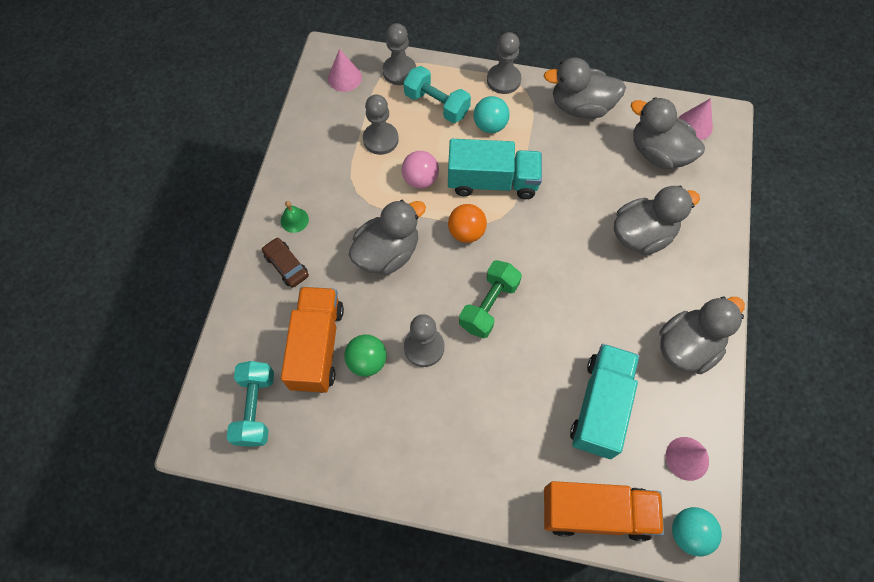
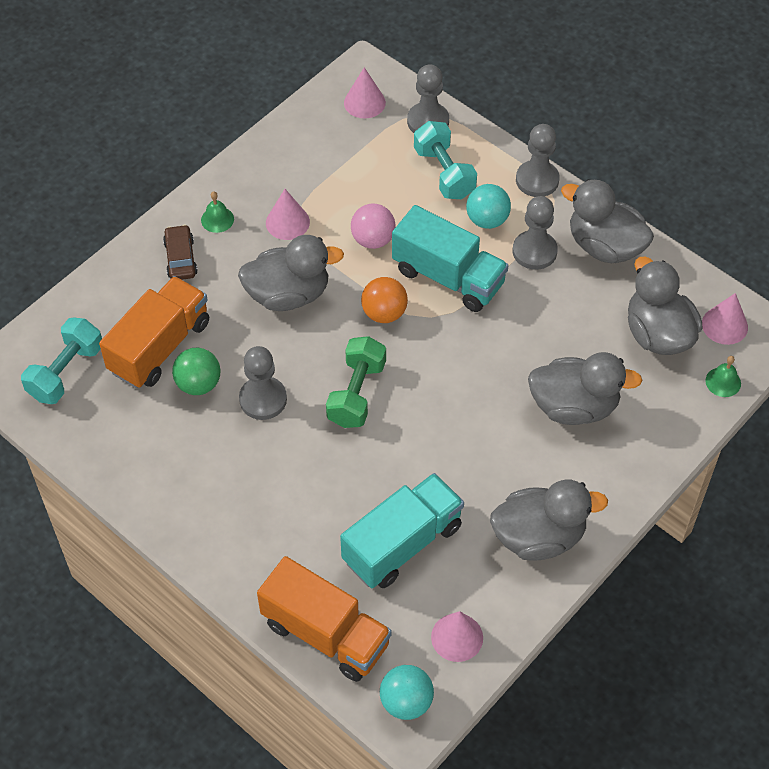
camera: 30 degrees right, 10 degrees down
(349, 196) = (287, 222): none -> pink cone
(380, 139) = (359, 181): grey pawn -> grey pawn (534, 251)
(489, 305) = (356, 393): green dumbbell -> green dumbbell turned 45 degrees counterclockwise
(722, 166) = (723, 382): none -> green bell

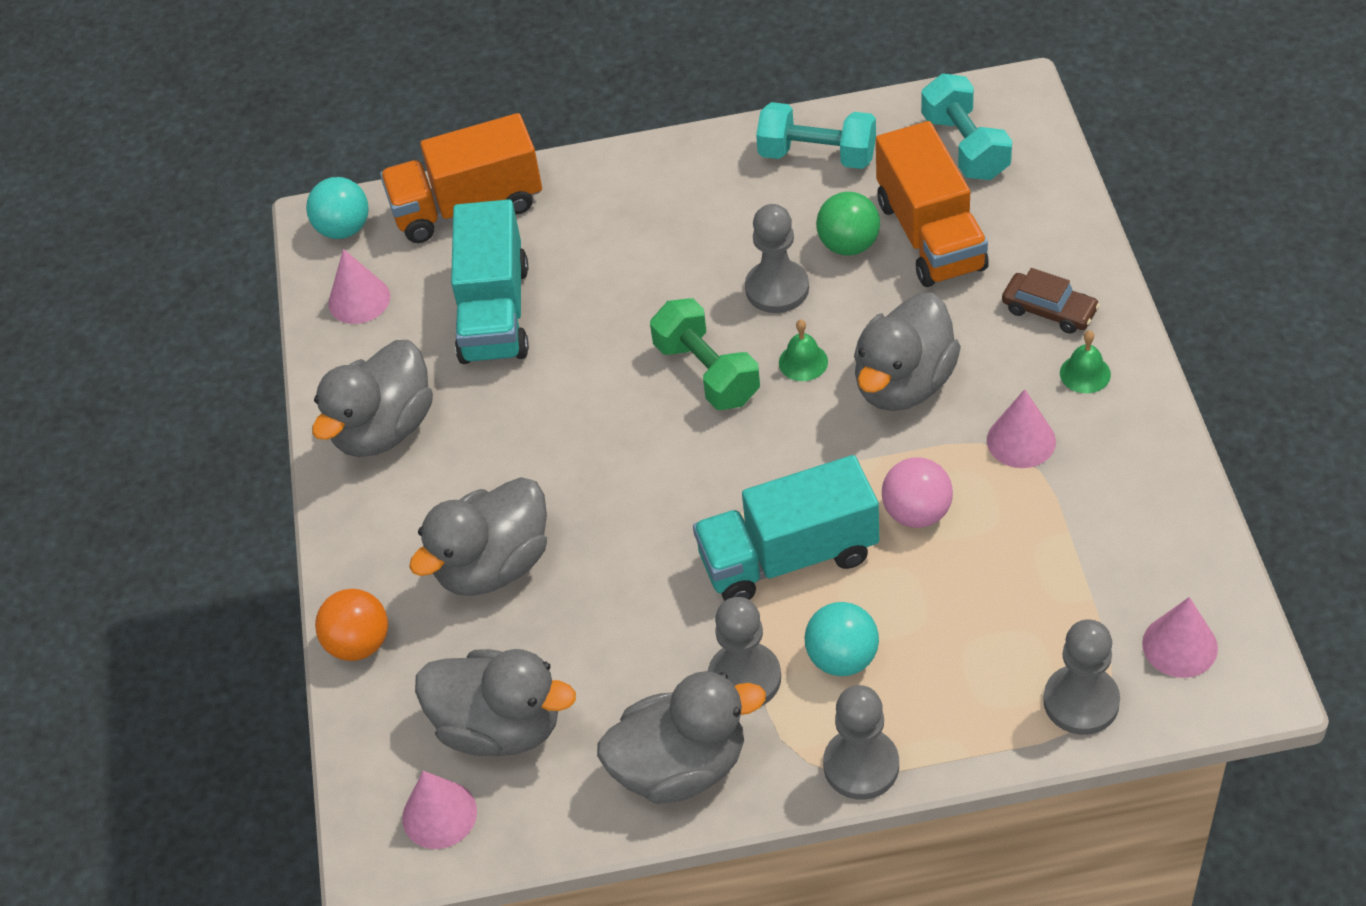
camera: 135 degrees right, 5 degrees down
(384, 313) = (793, 460): orange ball -> orange ball (359, 643)
(444, 173) = (966, 660): turquoise dumbbell -> turquoise dumbbell (817, 155)
(723, 382) = (371, 746): green bell -> green bell (803, 362)

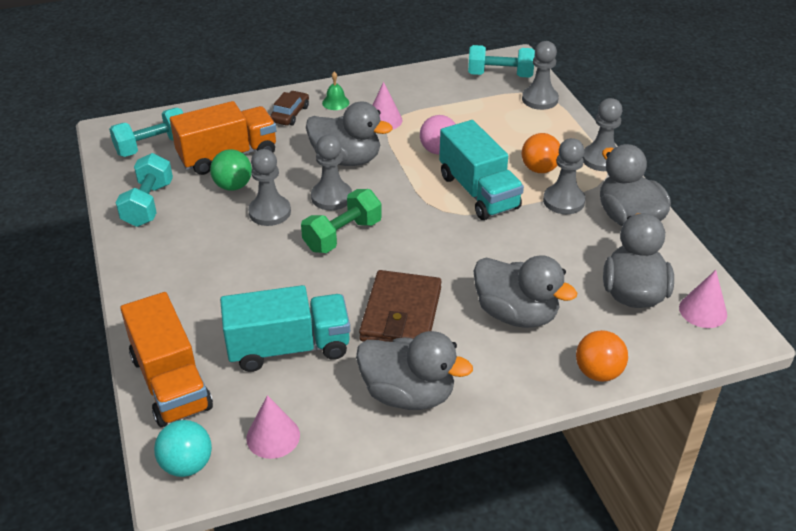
camera: 105 degrees left, 10 degrees down
(526, 432) = (401, 314): none -> brown wallet
(803, 362) = (331, 197): green bell -> grey pawn
(842, 658) = (539, 169): turquoise ball -> orange ball
(1179, 645) = (500, 75): pink cone -> turquoise dumbbell

